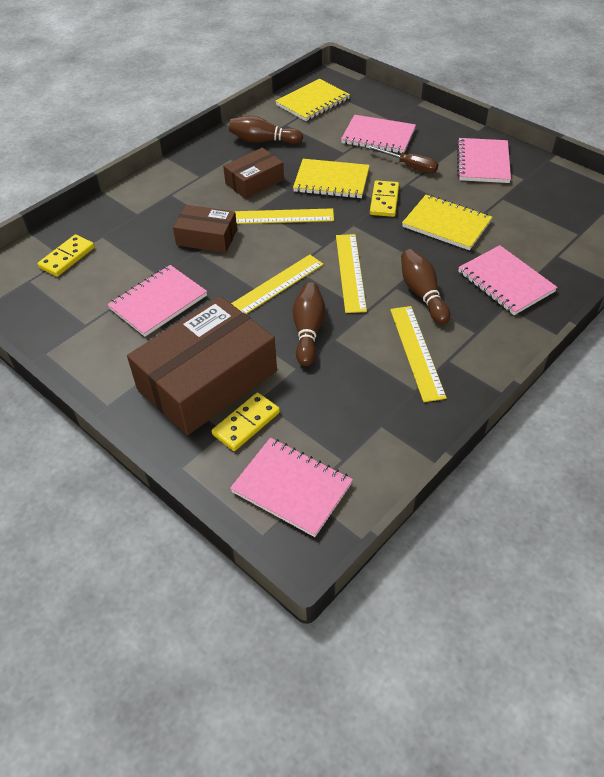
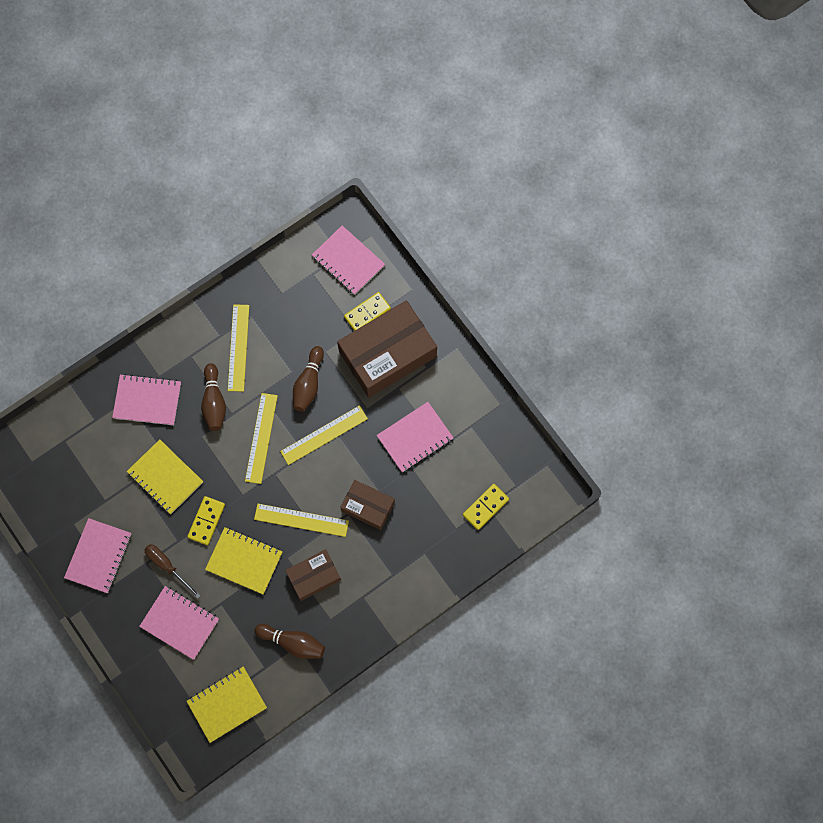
camera: 170 degrees left, 25 degrees up
(505, 282) = (147, 400): pink notebook -> pink notebook turned 60 degrees counterclockwise

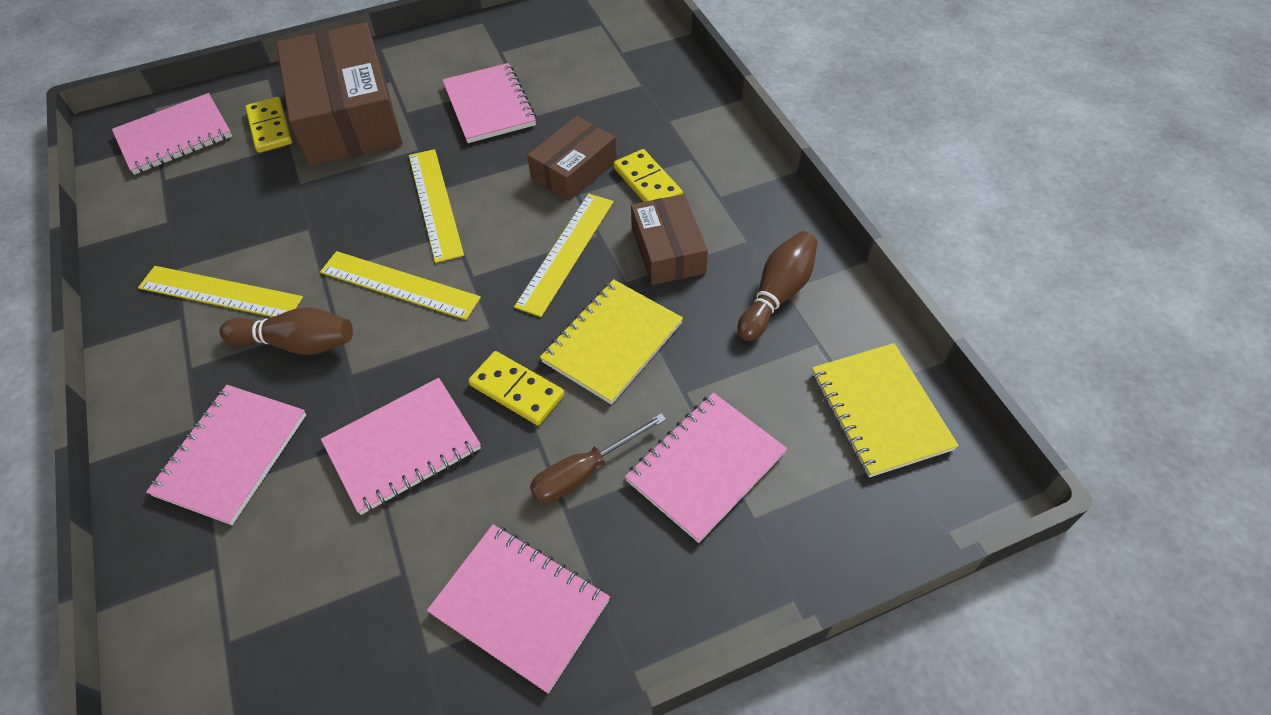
camera: 75 degrees left, 20 degrees down
(165, 477) = (403, 447): yellow notebook -> pink notebook
(308, 383) = (340, 210): brown bowling pin -> none
(485, 507) = (620, 53): yellow domino -> yellow domino (647, 182)

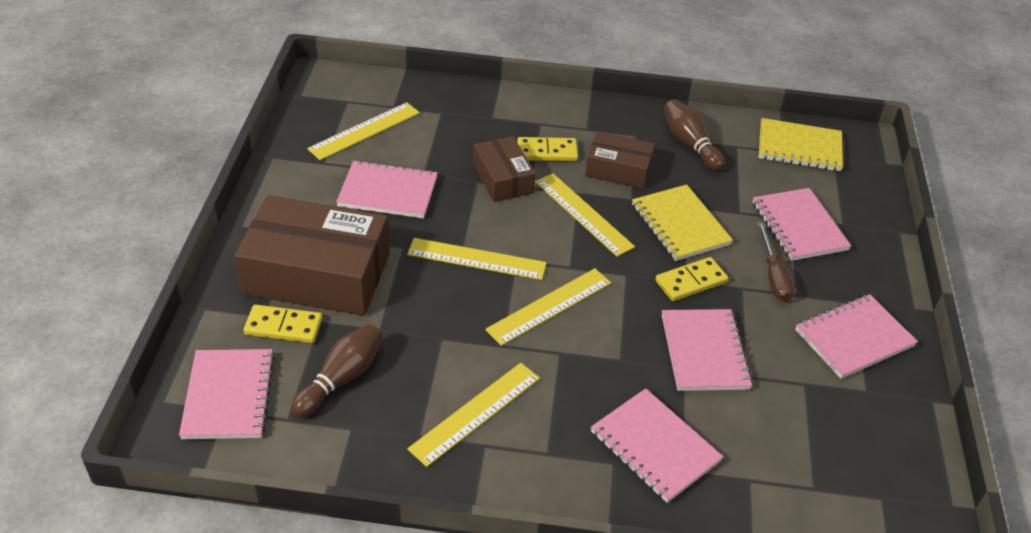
camera: 65 degrees left, 10 degrees down
(297, 343) = (568, 380): brown bowling pin -> brown bowling pin (341, 378)
(567, 53) = (364, 131): none -> yellow ruler

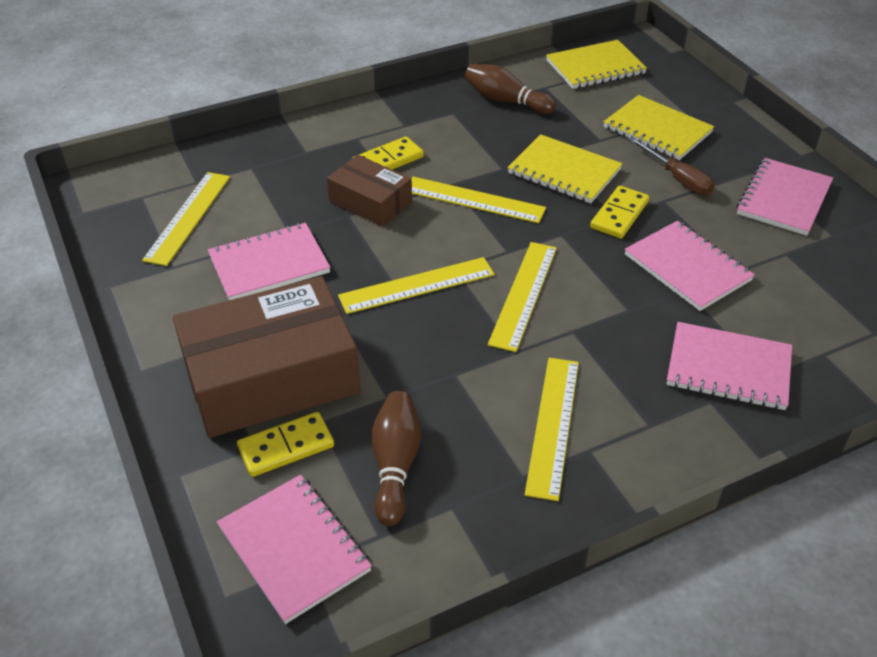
camera: 30 degrees left, 0 degrees up
(618, 169) = (466, 148): brown box -> none
(799, 226) = (657, 130): pink notebook -> yellow notebook

